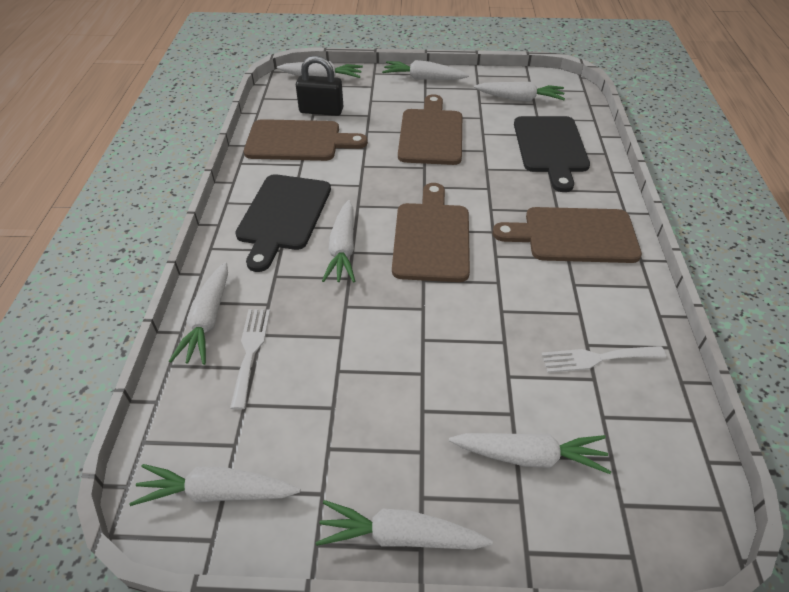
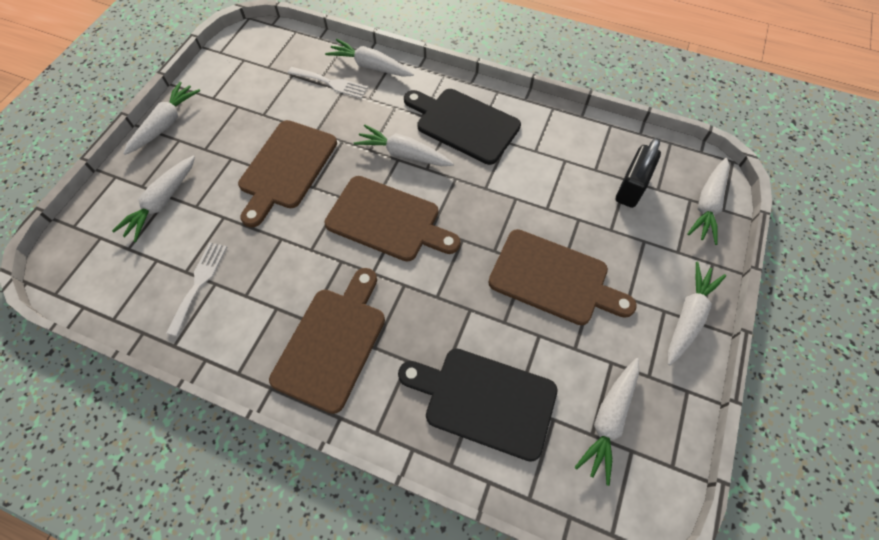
camera: 110 degrees right, 15 degrees up
(216, 492) = (244, 56): white carrot -> none
(298, 141) = (576, 156): brown cutting board -> brown cutting board (286, 168)

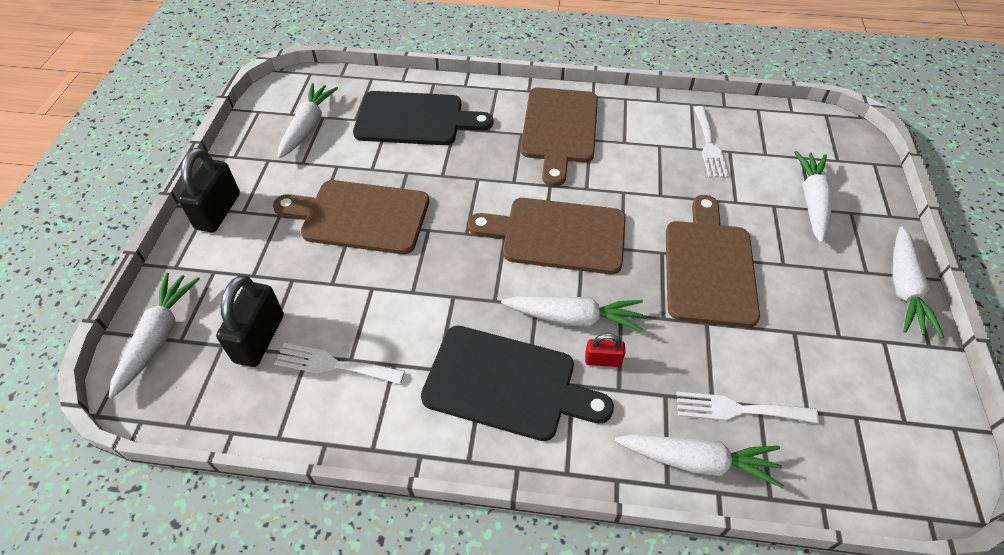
camera: 165 degrees right, 10 degrees down
(397, 124) = (603, 360): none -> red padlock
(577, 159) = (333, 364): none -> white fork
(688, 316) = (218, 211): white carrot -> black padlock

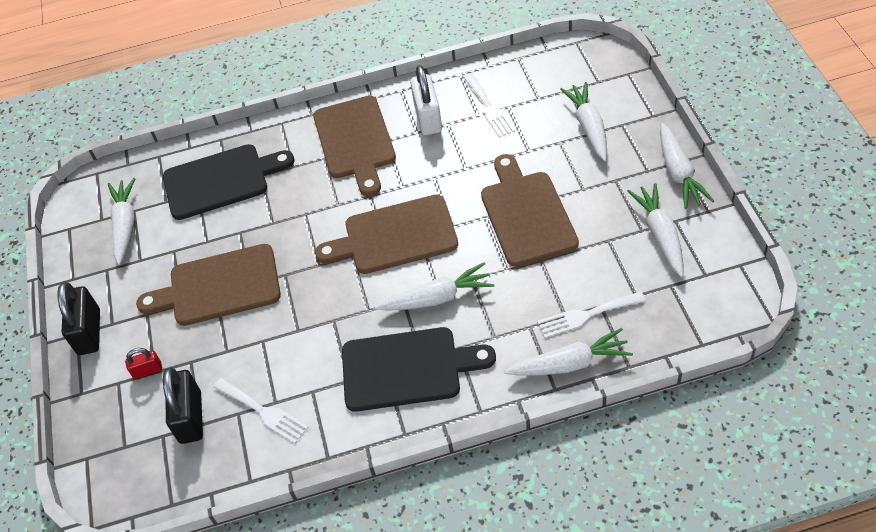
camera: 15 degrees left, 0 degrees up
(159, 336) = (104, 451): white carrot -> white carrot (660, 234)
(333, 364) = (263, 411): white fork -> white fork turned 135 degrees counterclockwise
(603, 360) = (473, 320): red padlock -> red padlock (147, 370)
(642, 133) = (428, 118): none -> white padlock

